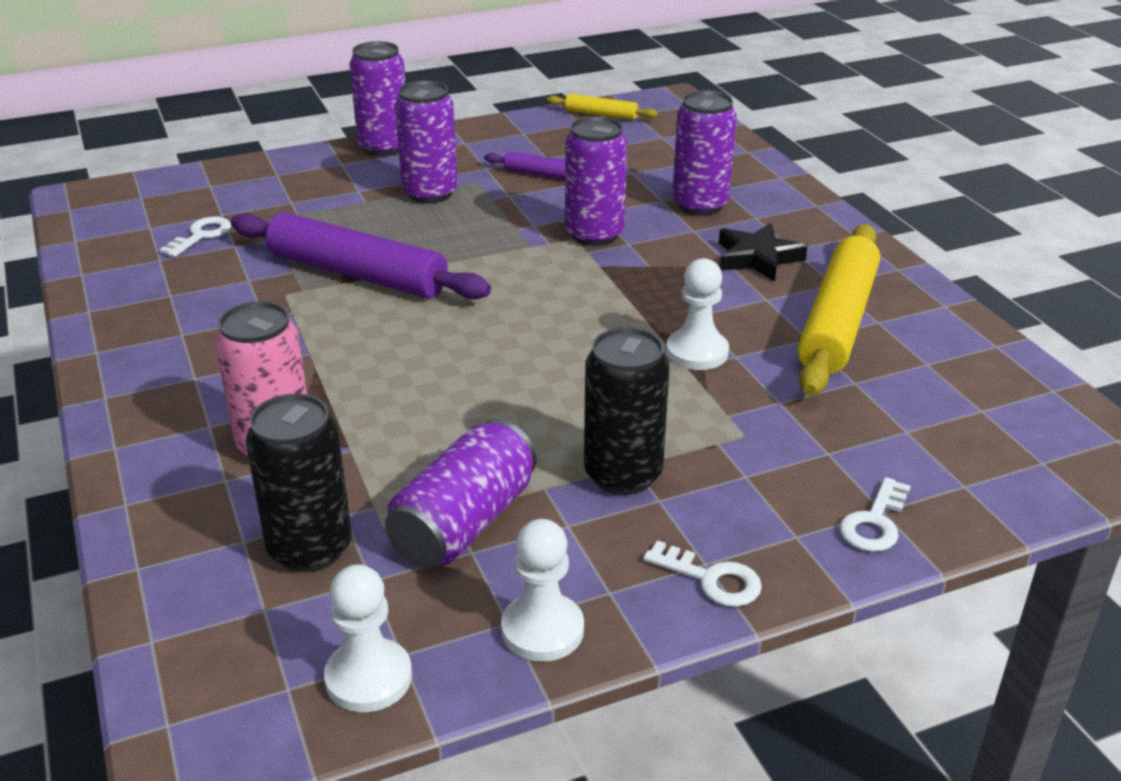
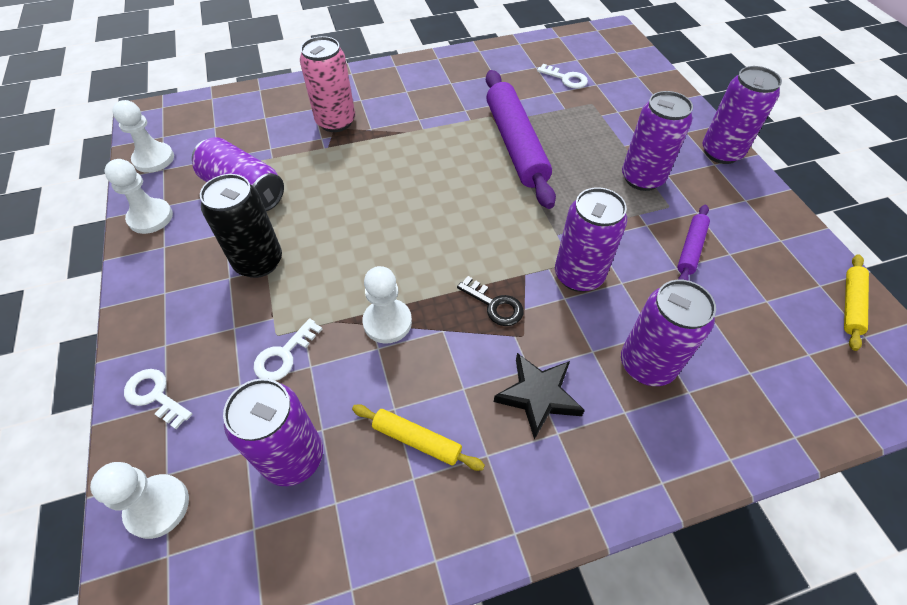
camera: 95 degrees right, 20 degrees up
(310, 549) = (248, 138): black can -> none
(357, 274) = (515, 145): purple rolling pin -> purple rolling pin turned 45 degrees counterclockwise
(650, 283) = (494, 305): none -> black key
(711, 579) = (149, 293): white key -> white key (284, 355)
(837, 322) = (417, 440): yellow rolling pin -> yellow rolling pin, size x0.48
(896, 396) = (293, 457): none -> purple can
(1001, 481) = (158, 506): none -> white pawn

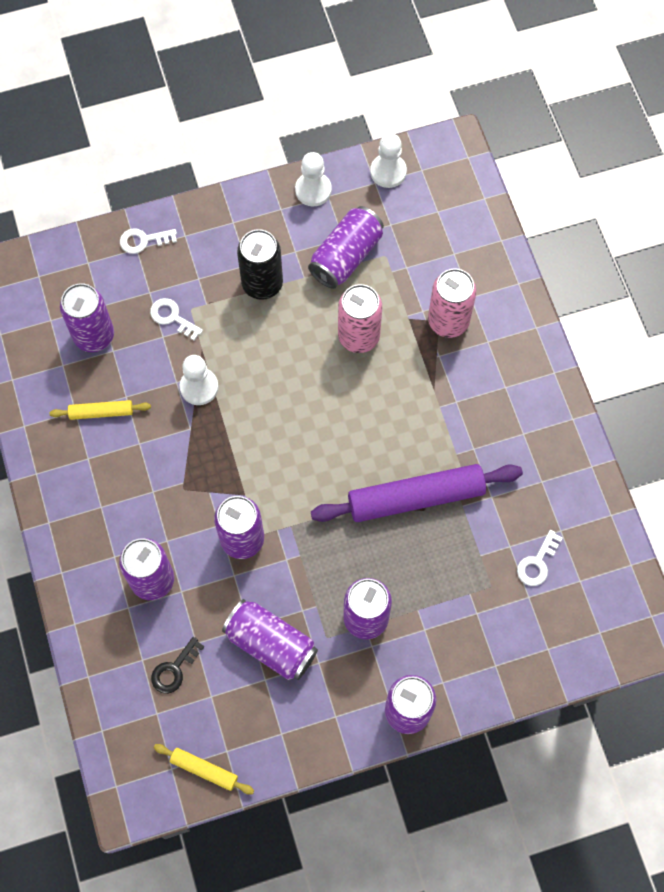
camera: 90 degrees right, 15 degrees up
(155, 395) = (143, 240): white key -> white key turned 135 degrees counterclockwise
(158, 506) = (67, 263): white pawn -> none
(341, 182) = (358, 336): none -> pink can
(417, 440) = (101, 412): yellow rolling pin -> yellow rolling pin turned 60 degrees clockwise
(494, 305) = (213, 468): black key -> black key (174, 669)
(538, 396) = (130, 496): black star -> none
(691, 249) = (271, 644): purple rolling pin -> purple can

